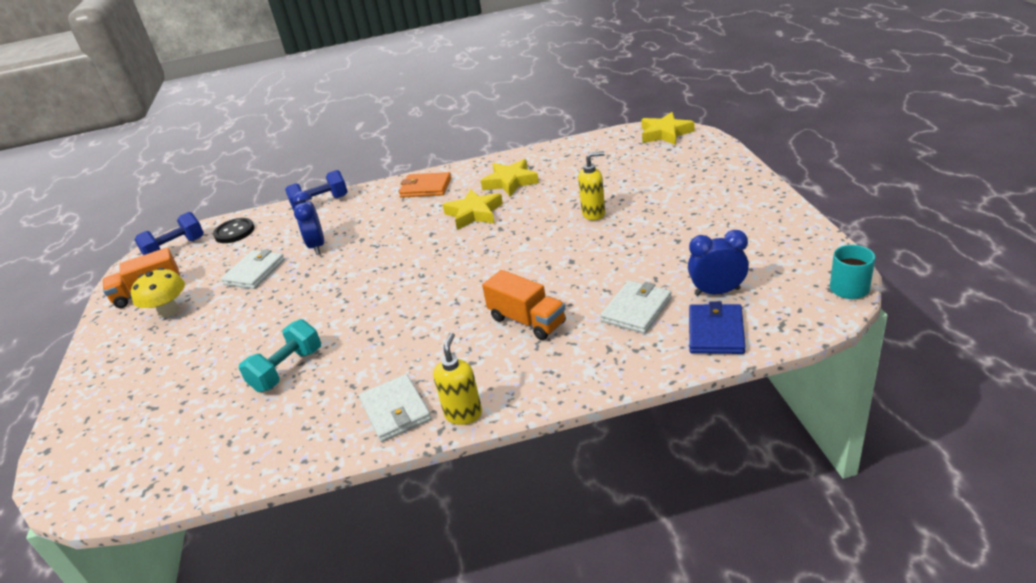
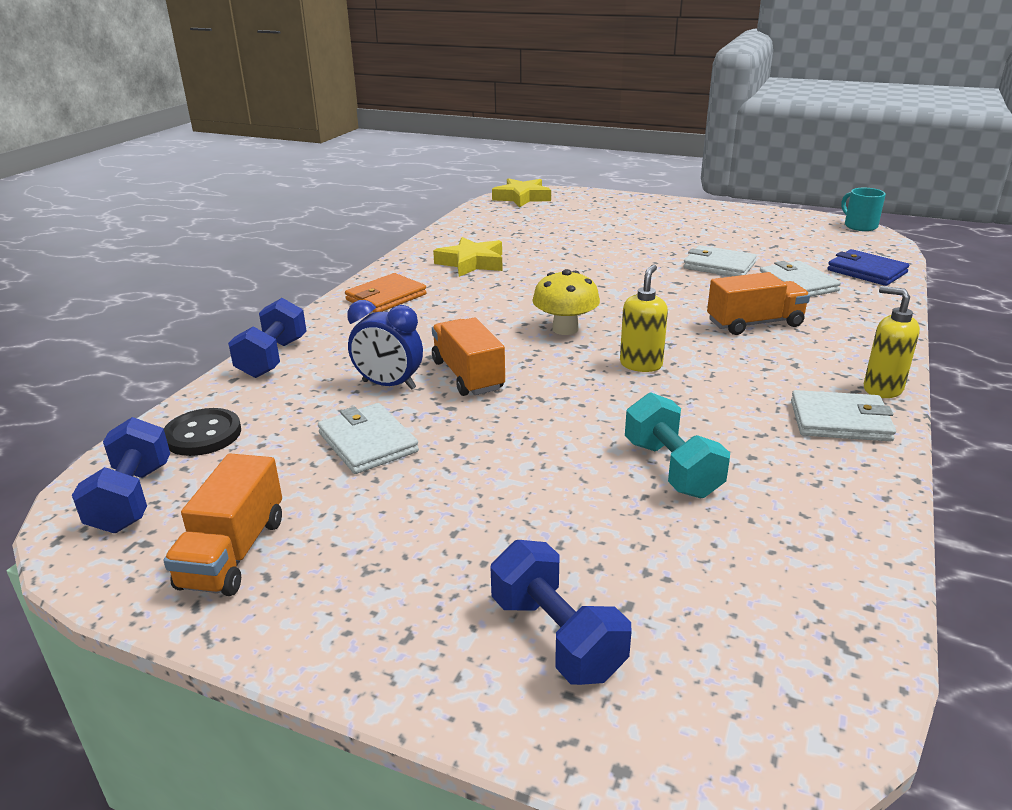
camera: 60 degrees left, 5 degrees down
(123, 398) = (556, 637): none -> blue dumbbell
(169, 311) = (343, 541): yellow mushroom -> yellow mushroom (565, 329)
(347, 260) = (467, 375): none -> orange truck
(474, 213) = (502, 292): yellow star -> none
(594, 214) = (610, 253): yellow soap dispenser -> yellow soap dispenser (641, 364)
(629, 263) = (719, 266): none -> white wallet
(717, 292) = (810, 255): blue clock -> none

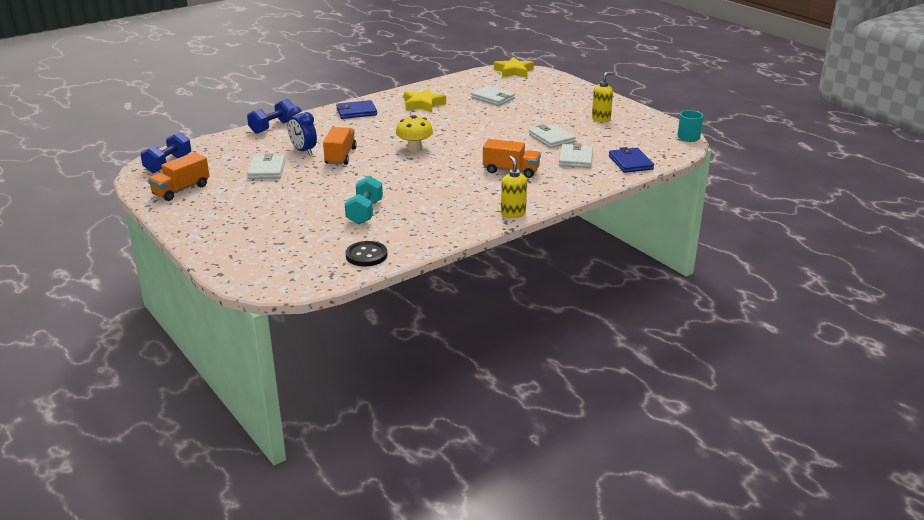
camera: 30 degrees right, 0 degrees up
(203, 434) = (213, 150): black button -> black button (366, 255)
(386, 297) = (356, 112): orange wallet -> blue wallet
(556, 637) = (247, 242): blue dumbbell -> none
(641, 364) = (422, 173): yellow soap dispenser -> yellow soap dispenser (601, 119)
(840, 421) = (467, 218): white wallet -> white wallet (493, 98)

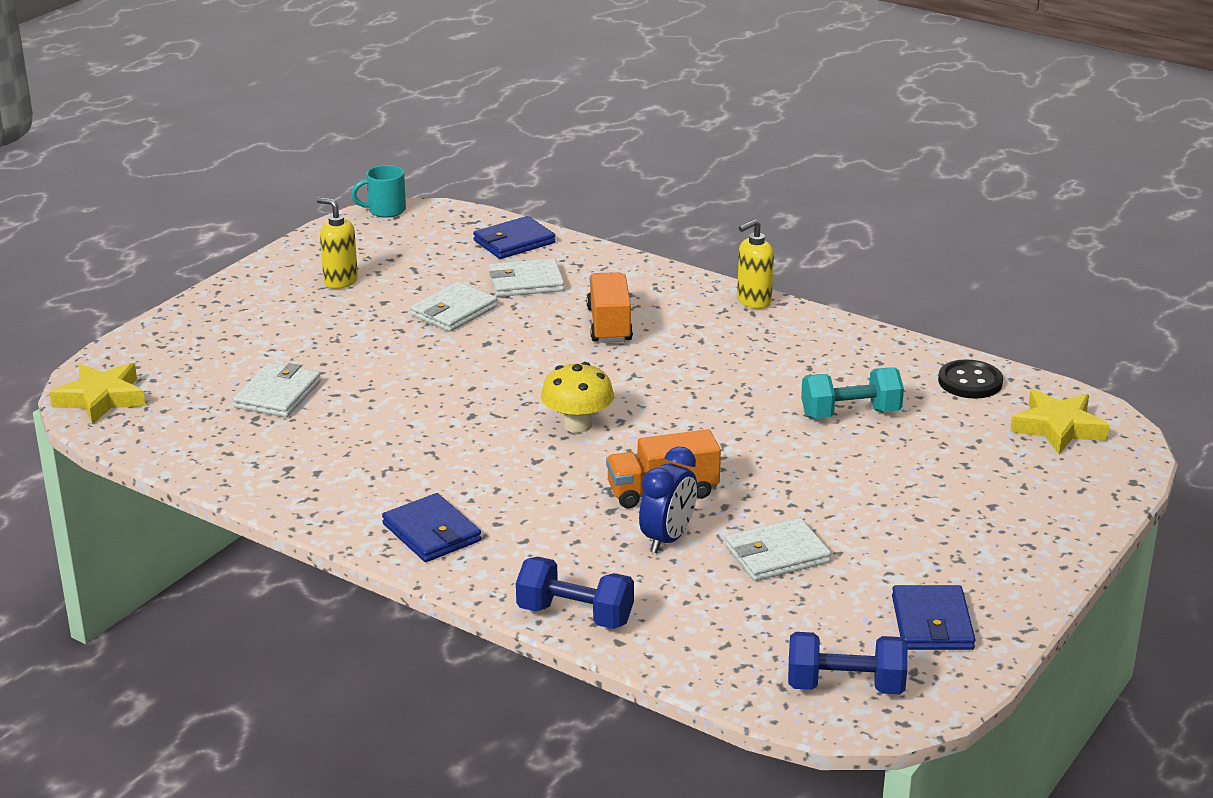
camera: 110 degrees left, 0 degrees up
(181, 190) = (932, 623): orange truck -> blue wallet
(423, 104) = (349, 463): yellow star -> yellow star (1058, 428)

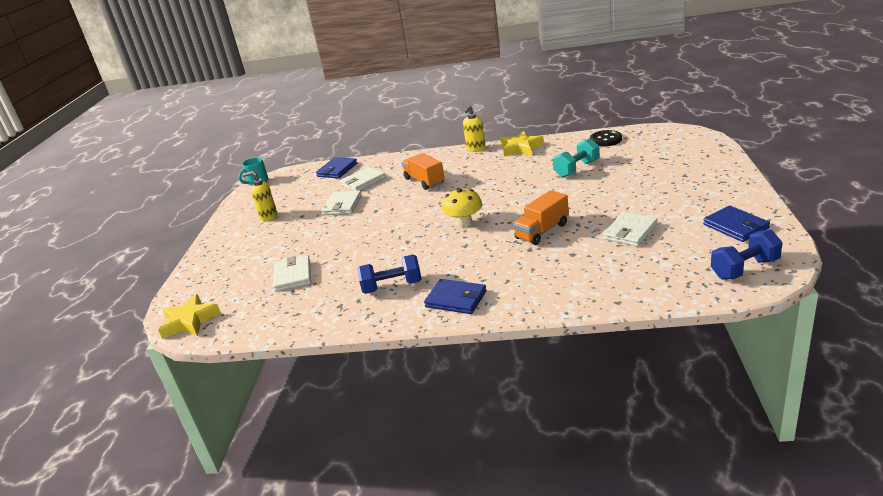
camera: 25 degrees left, 0 degrees up
(575, 615) = (579, 301): blue dumbbell -> blue dumbbell (392, 286)
(668, 539) = (573, 248): blue clock -> none
(1058, 428) = (664, 140): yellow star -> yellow star (521, 148)

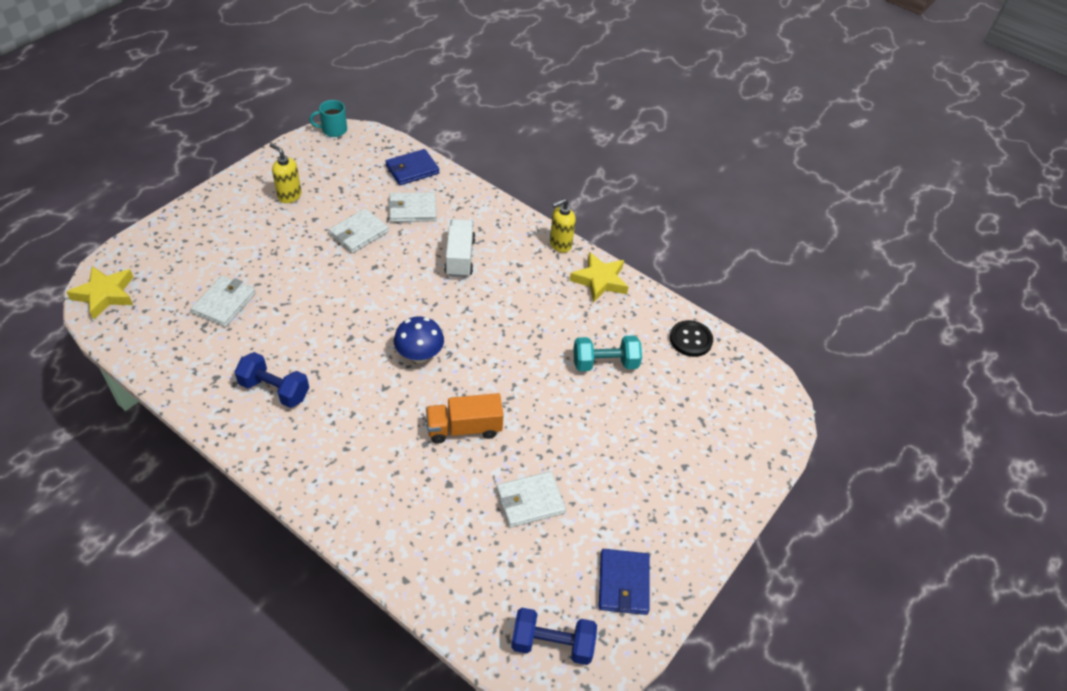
camera: 25 degrees right, 20 degrees up
(424, 181) = (459, 257): orange truck -> white truck
(456, 299) = (299, 453): blue wallet -> none
(464, 223) = (419, 355): yellow mushroom -> blue mushroom

